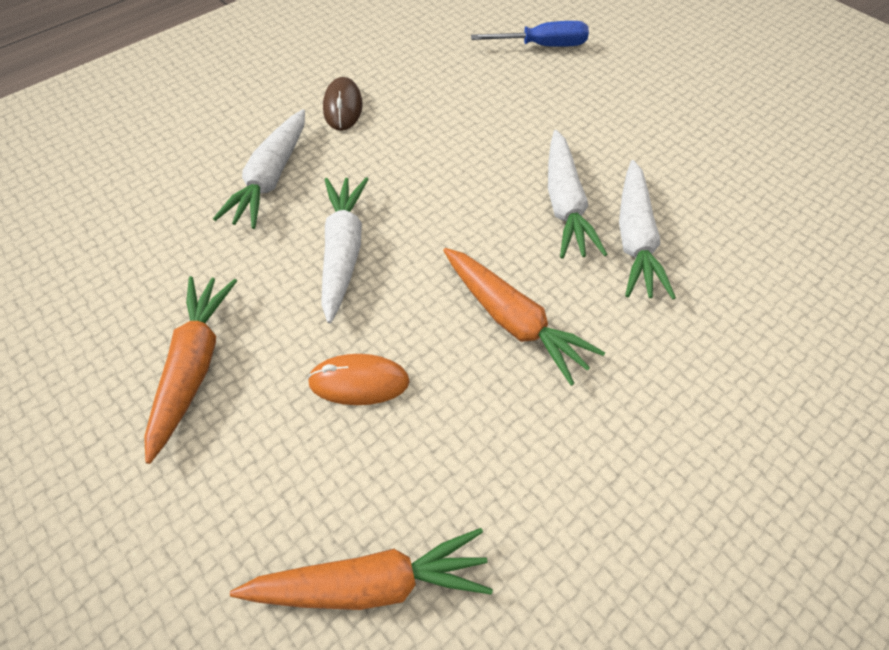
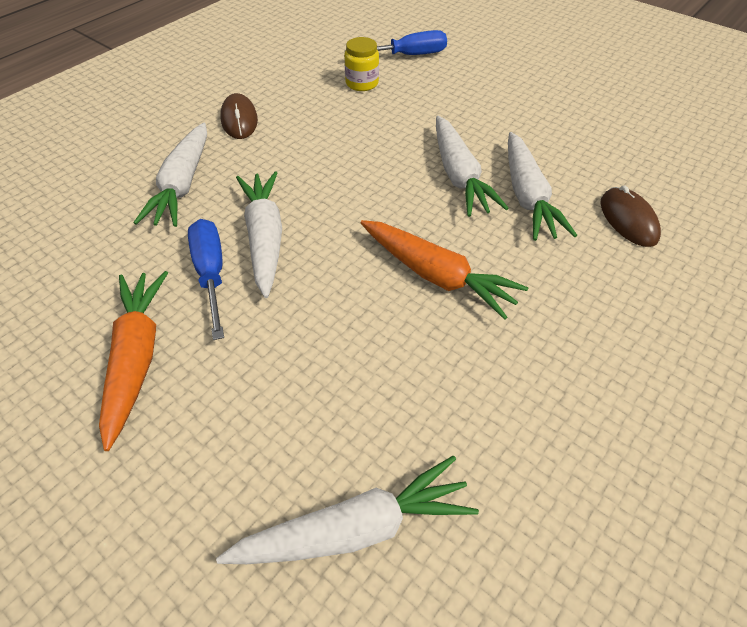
camera: 10 degrees left, 5 degrees down
(282, 284) = (211, 273): none -> blue screwdriver
(359, 382) = (304, 348): orange mouse -> none
(370, 583) = (355, 528): orange carrot -> white carrot
(483, 76) = (362, 83): none -> yellow jar
(742, 284) = (628, 220): none -> brown mouse

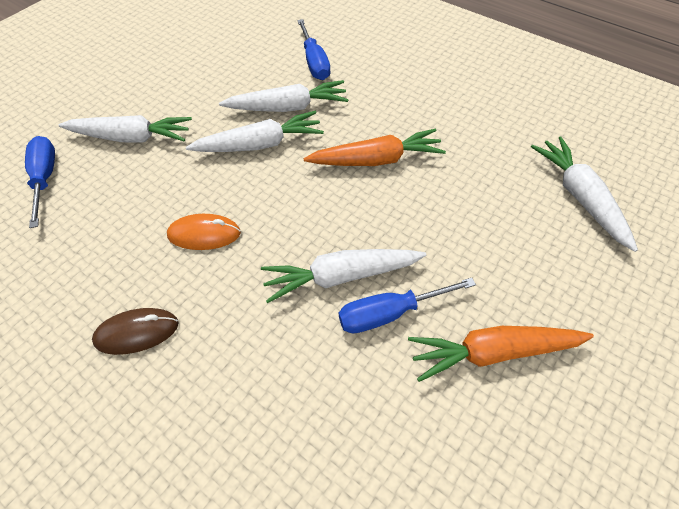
camera: 90 degrees left, 5 degrees up
(183, 185) = (257, 370): white carrot -> white carrot (131, 137)
(334, 146) = (204, 234): none -> orange mouse
(362, 83) = (91, 217): yellow jar -> none
(436, 275) = (376, 160): orange carrot -> orange carrot turned 45 degrees clockwise
(628, 220) = (314, 63): brown mouse -> blue screwdriver

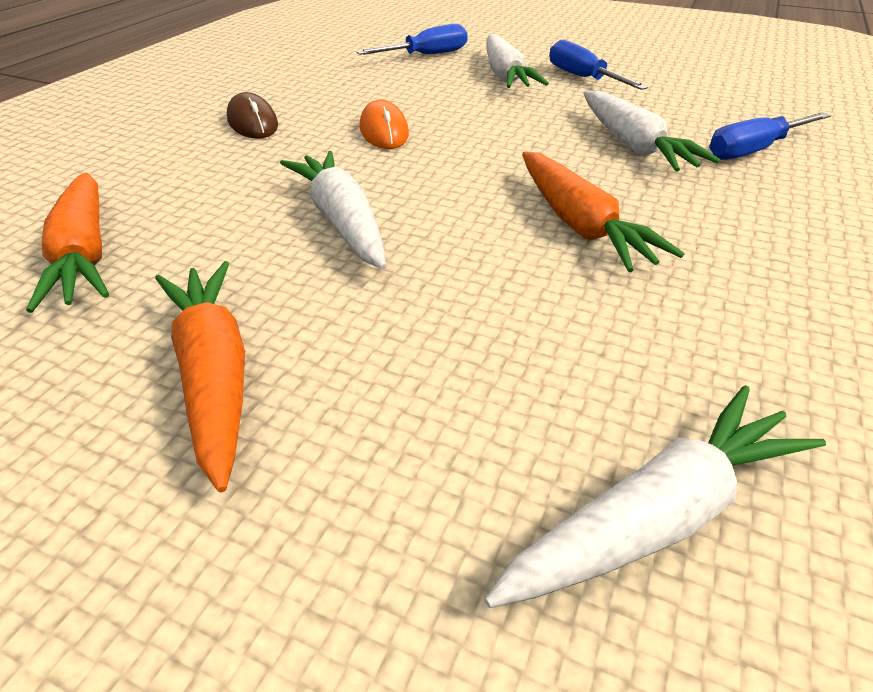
camera: 75 degrees right, 15 degrees down
(260, 144) = (546, 138): white carrot -> none
(346, 454) = (85, 254): none -> orange carrot
(389, 313) = (285, 265): blue screwdriver -> blue screwdriver (582, 78)

